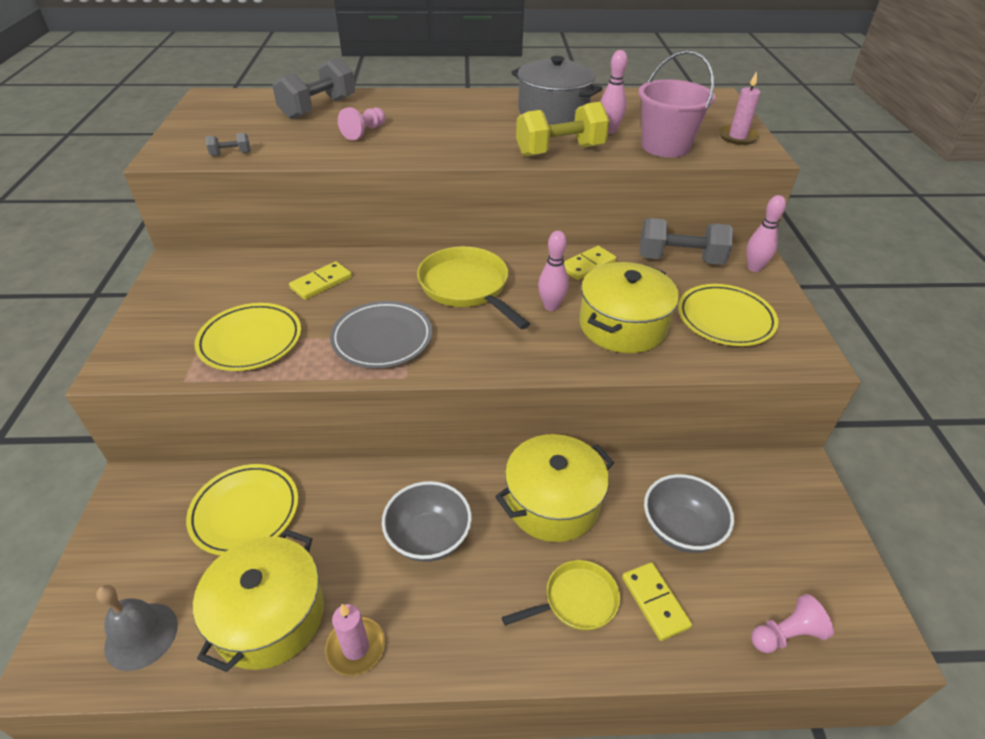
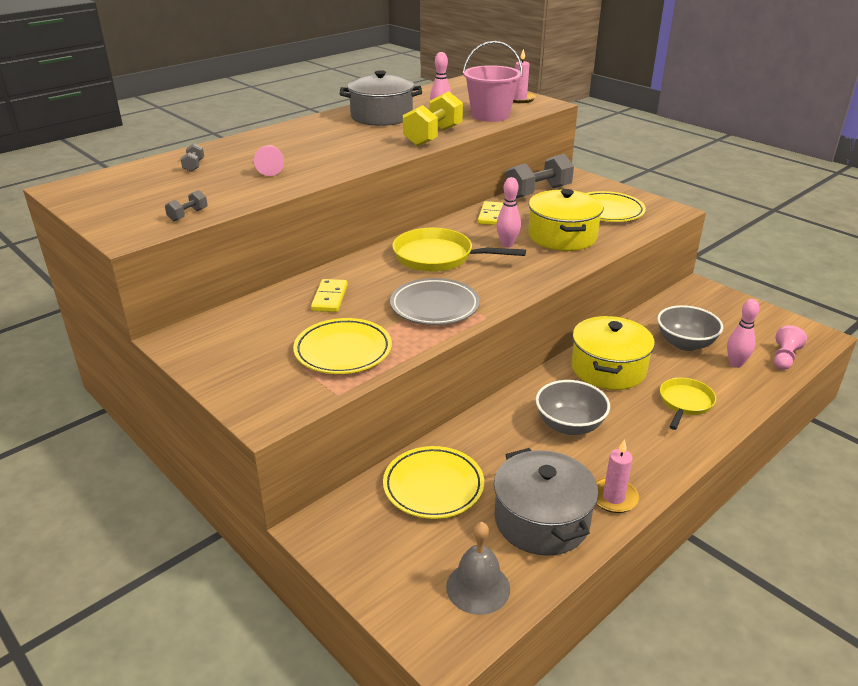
camera: 40 degrees left, 10 degrees down
(269, 616) = (541, 520): yellow pot -> grey pot
(318, 108) = (194, 166): grey dumbbell -> grey dumbbell, size x0.45
(655, 602) = (718, 380): yellow domino -> none
(754, 268) = (582, 181): pink bowling pin -> pink bowling pin (735, 364)

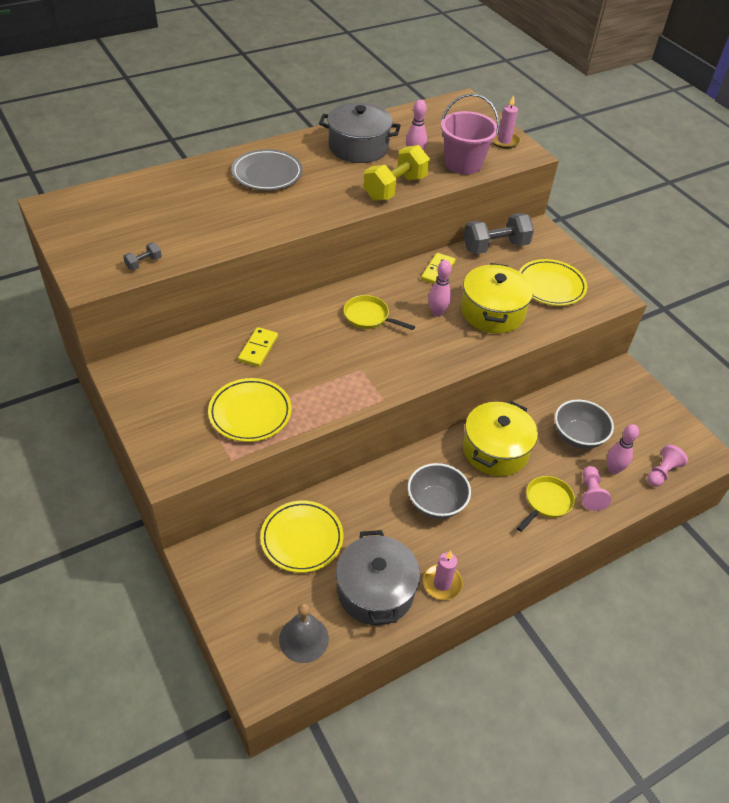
camera: 10 degrees right, 15 degrees up
(194, 166) = (166, 193): grey dumbbell -> none
(270, 168) = (231, 210): pink pawn -> pink pawn (590, 494)
(434, 306) = (343, 377): grey plate -> grey plate (267, 174)
(438, 257) = (369, 317): yellow pan -> yellow pan, size x0.62

